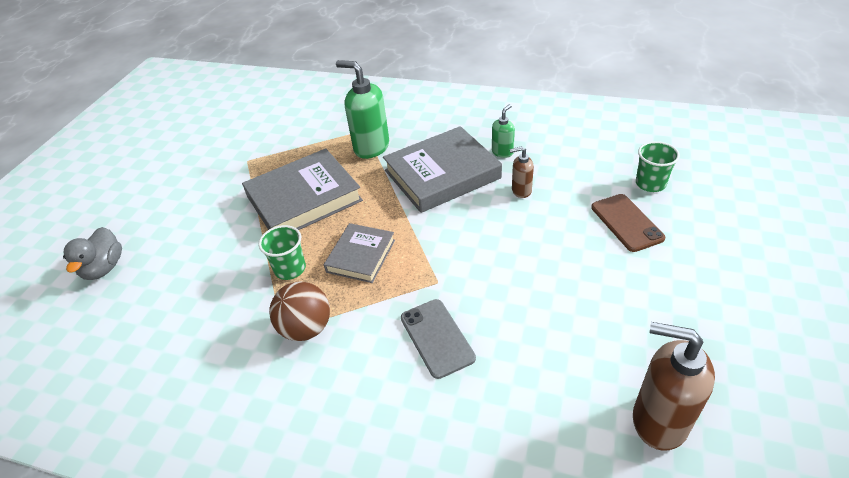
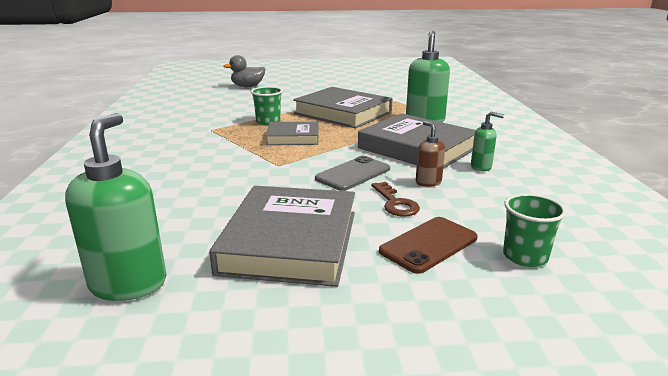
camera: 65 degrees right, 20 degrees down
(306, 328) = (215, 135): brown ball -> none
(437, 338) = (216, 173): grey phone -> grey phone (353, 174)
(554, 221) = (395, 203): none -> brown key
(606, 300) = (290, 241): none -> grey book
(658, 421) = (129, 284): brown soap dispenser -> green soap dispenser

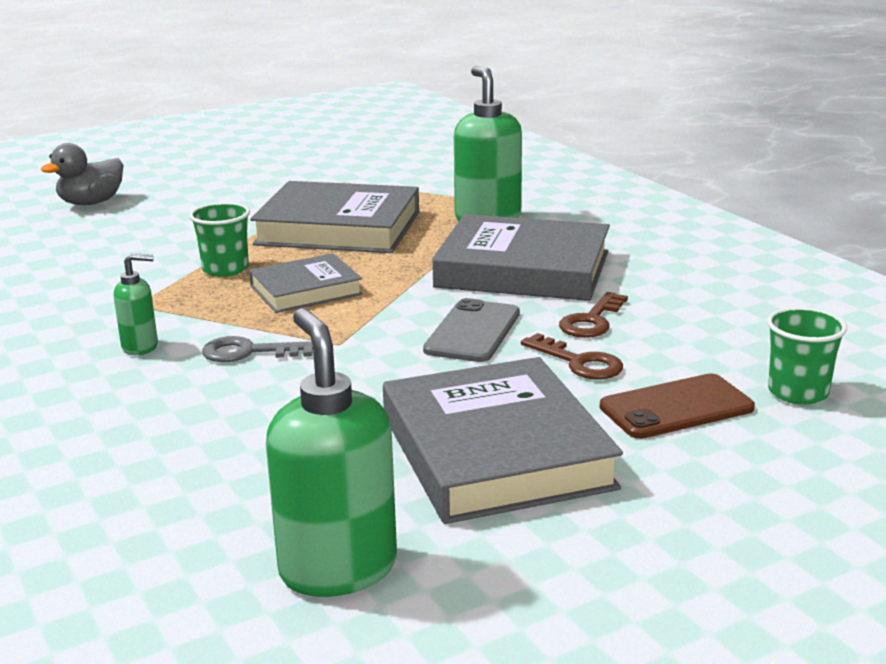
camera: 25 degrees left, 0 degrees up
(231, 160) = (249, 352): none -> grey key
(428, 182) = (592, 321): brown soap dispenser -> brown key
(429, 244) = (676, 407): brown phone -> brown phone turned 45 degrees clockwise
(481, 167) = (641, 281): green soap dispenser -> green soap dispenser (140, 347)

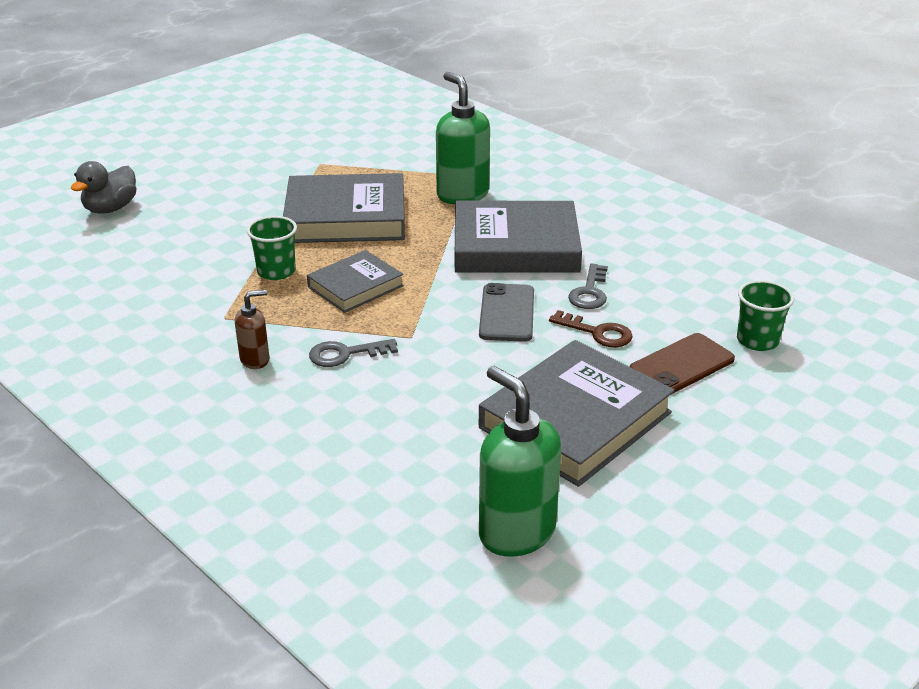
camera: 15 degrees left, 10 degrees up
(140, 347) = (255, 360): green soap dispenser -> brown soap dispenser
(495, 451) = (575, 420): grey book -> grey book turned 75 degrees clockwise
(592, 321) = (589, 292): brown key -> grey key

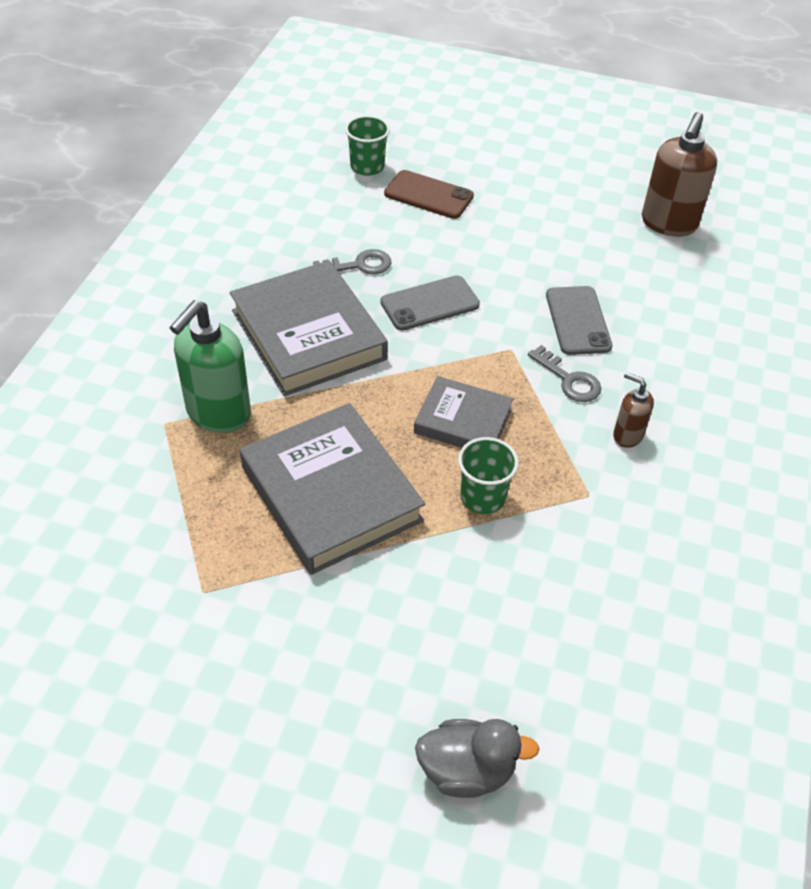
camera: 120 degrees left, 15 degrees up
(413, 389) = (578, 321): none -> grey phone
(516, 532) = (668, 224): green soap dispenser -> brown soap dispenser
(575, 420) = (538, 228): grey book -> none
(597, 332) = (418, 245): brown key -> none

